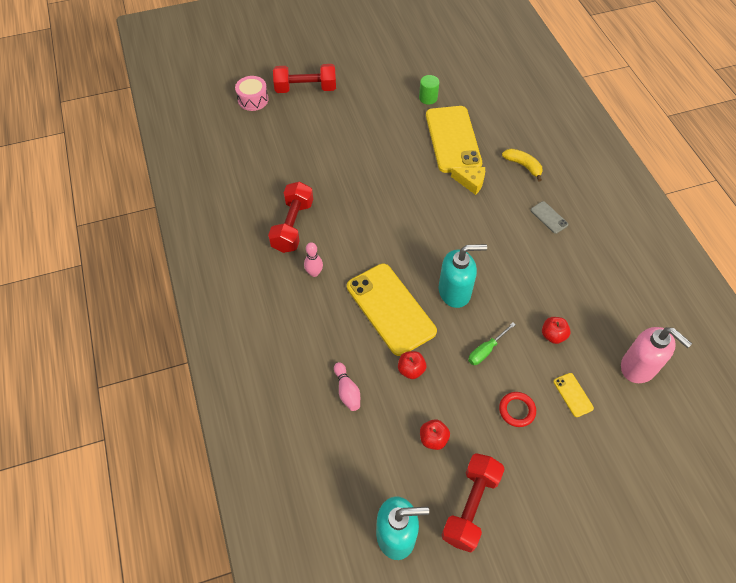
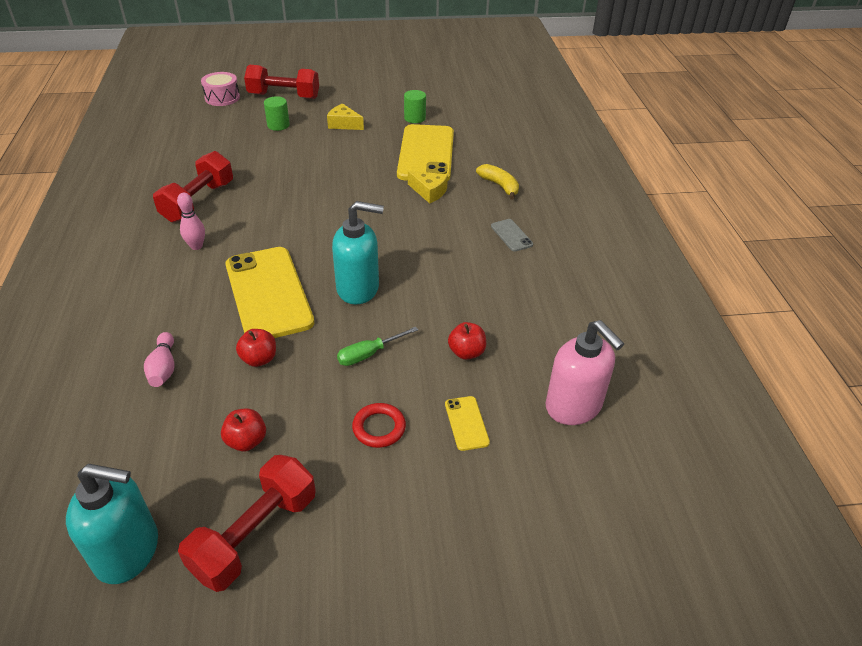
camera: 10 degrees right, 15 degrees down
(317, 126) = (278, 125): none -> green cylinder
(372, 115) = (344, 124): none -> yellow cheese

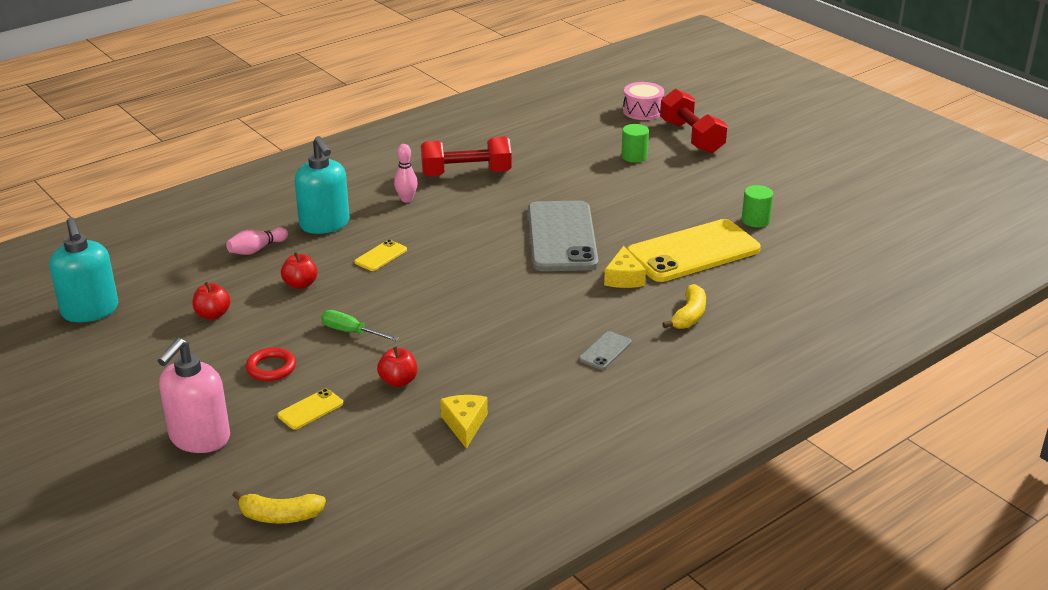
camera: 60 degrees right, 10 degrees down
(255, 535) = (133, 353): red dumbbell -> none
(268, 293) = (381, 256): yellow phone -> yellow phone, size x0.41
(344, 124) = (685, 187): yellow cheese -> yellow cheese (464, 424)
(346, 195) = (561, 237): none -> grey phone
(358, 288) = (430, 295): turquoise soap dispenser -> turquoise soap dispenser (325, 224)
(574, 406) = (379, 463): pink soap dispenser -> pink soap dispenser (199, 438)
(613, 501) = (280, 516): none -> yellow banana

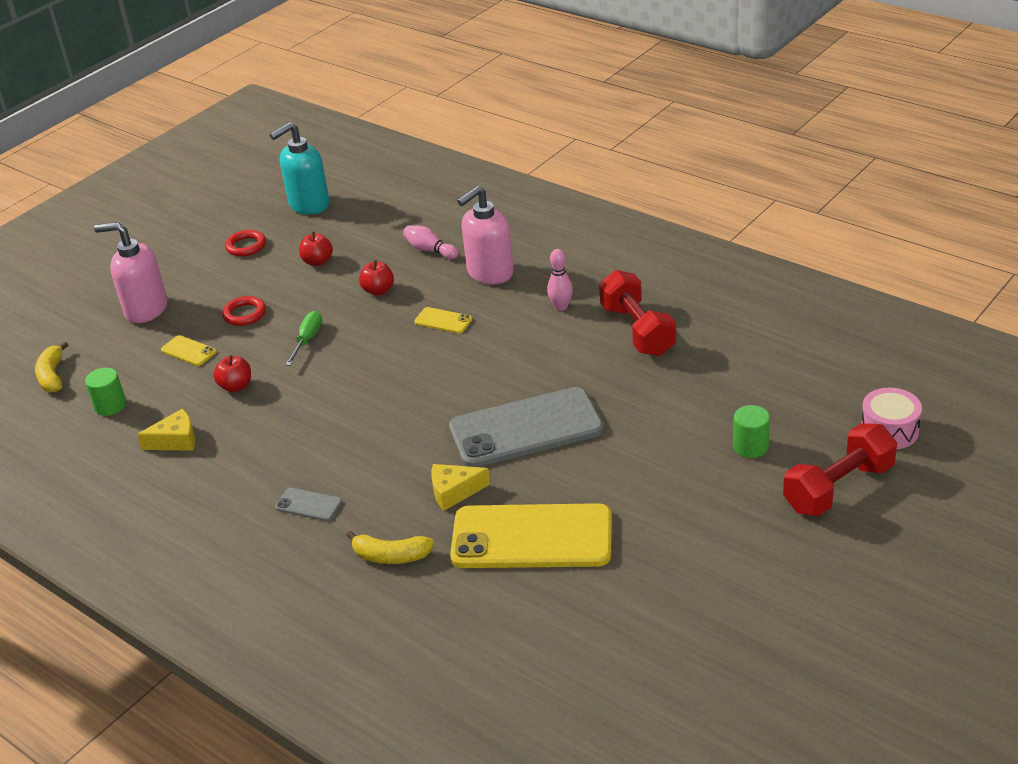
camera: 80 degrees right, 5 degrees up
(134, 359) = (246, 246): none -> red ring
(325, 224) = (489, 273): turquoise soap dispenser -> pink soap dispenser
(693, 252) = (532, 537): yellow phone -> yellow phone turned 45 degrees counterclockwise
(755, 220) = (632, 582): green cylinder -> green cylinder (110, 406)

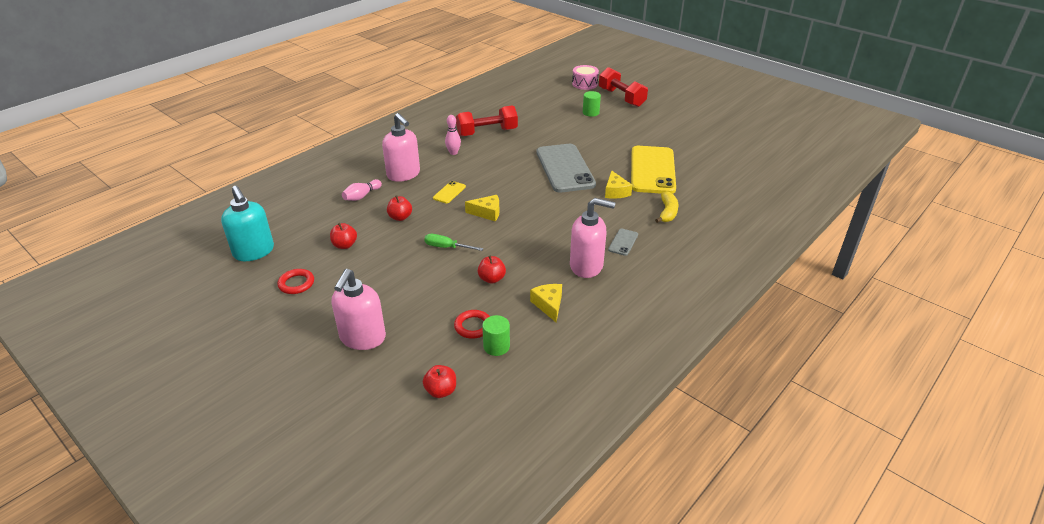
camera: 90 degrees left, 0 degrees up
(52, 376) = (441, 391): yellow banana -> red apple
(188, 351) = (437, 307): yellow phone -> none
(245, 314) = (399, 279): red ring -> red ring (473, 326)
(253, 469) = (587, 266): none -> pink soap dispenser
(389, 363) = (487, 213): none -> yellow cheese

